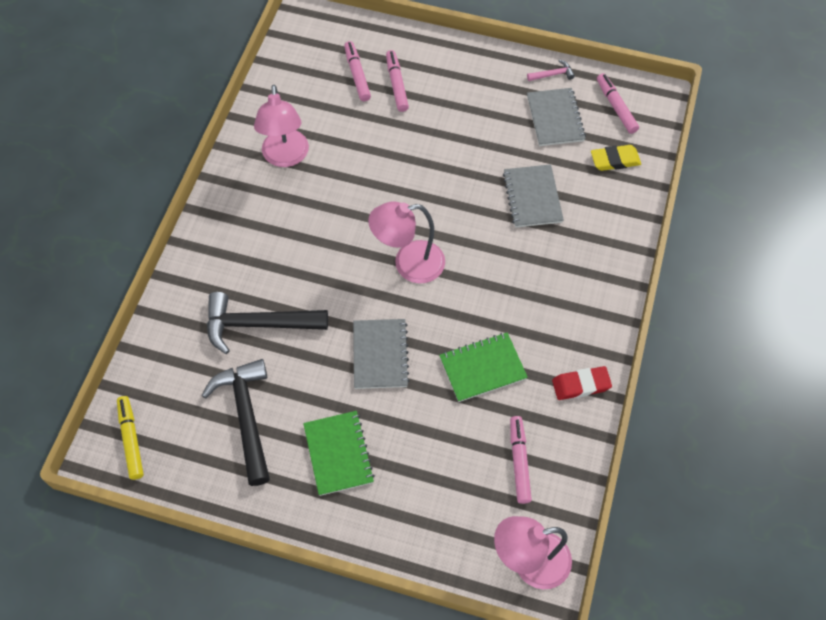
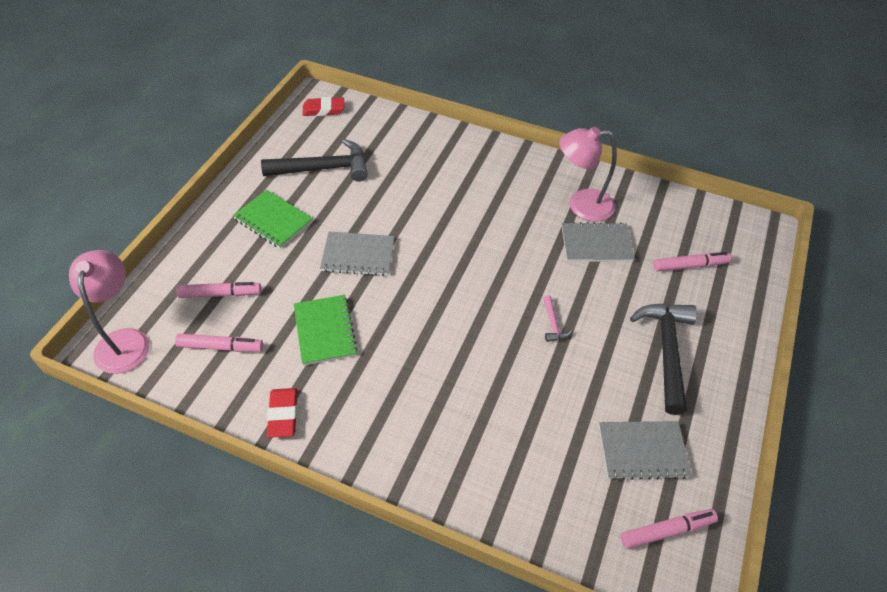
camera: 95 degrees right, 10 degrees down
(131, 439) = (323, 109): yellow marker -> red eraser
(258, 324) = (406, 179): black hammer -> black hammer (667, 351)
(338, 454) = (273, 220): green notebook -> green notebook turned 45 degrees clockwise
(397, 84) = (680, 298): pink marker -> pink marker (220, 294)
(408, 264) = (451, 285): pink lamp -> none
(532, 197) = (525, 407): grey notebook -> grey notebook (596, 244)
(552, 74) = (714, 460): pink hammer -> pink hammer (553, 324)
(615, 160) = (578, 511): yellow eraser -> none

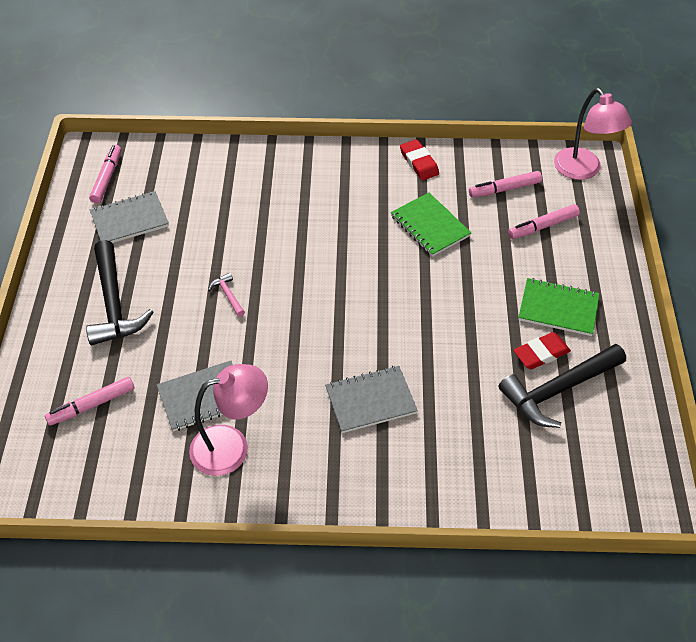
camera: 160 degrees right, 0 degrees up
(323, 109) = (631, 485): red eraser -> red eraser (541, 353)
(358, 255) = (447, 301): grey notebook -> grey notebook (370, 400)
(667, 531) = (107, 178): pink marker -> pink marker turned 135 degrees clockwise

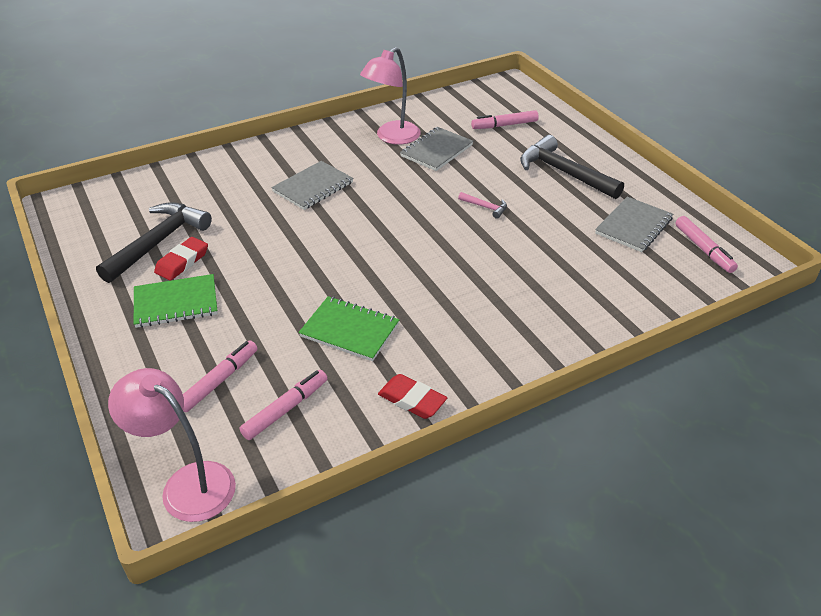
camera: 150 degrees right, 10 degrees down
(92, 405) = (504, 125): pink marker -> pink marker turned 135 degrees counterclockwise

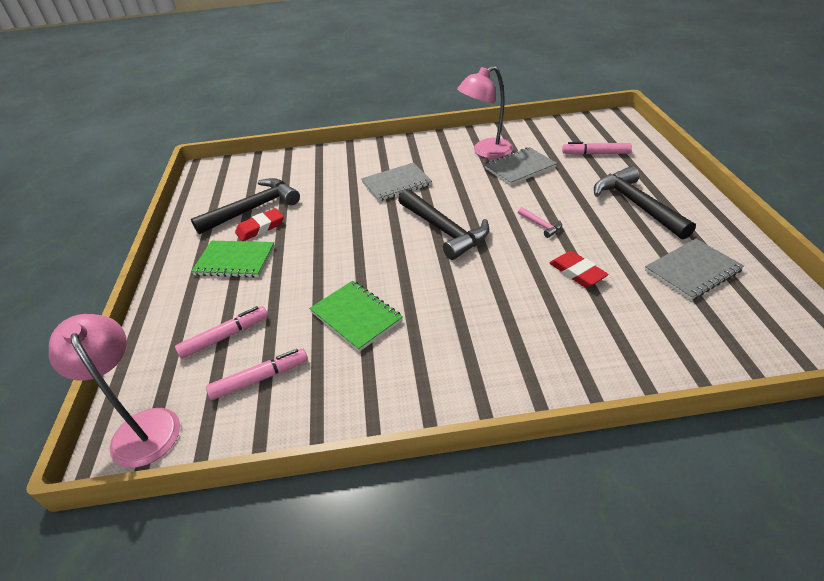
camera: 25 degrees right, 0 degrees up
(392, 229) = (444, 230): none -> black hammer
(412, 400) = (374, 401): red eraser -> red eraser (577, 272)
(703, 249) = (769, 312): pink marker -> none

